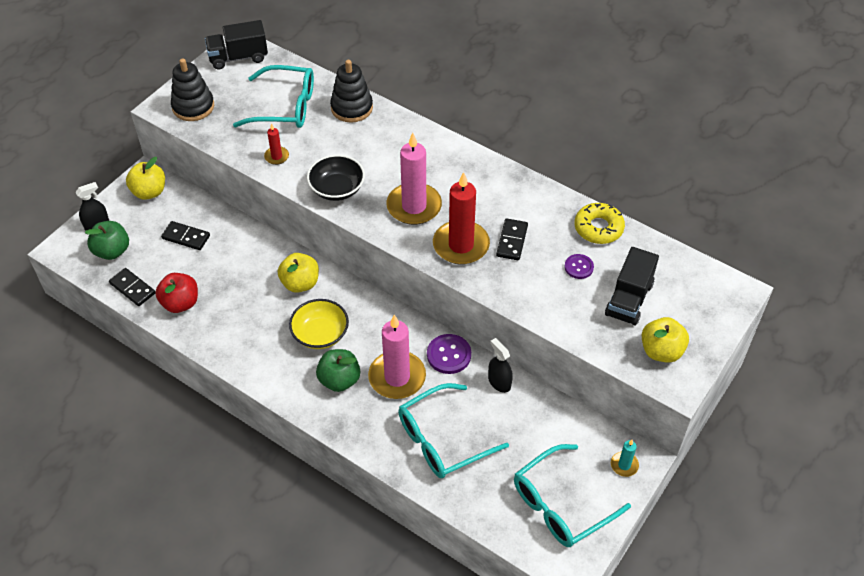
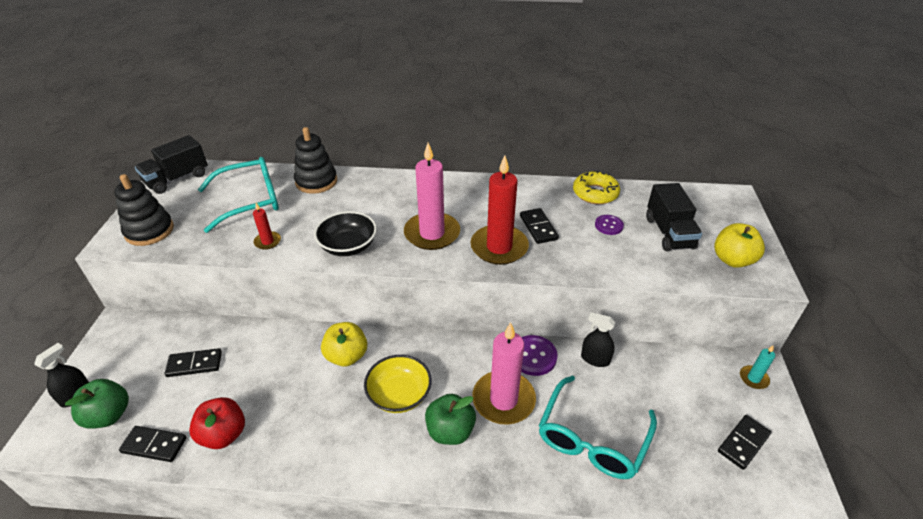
camera: 30 degrees left, 10 degrees down
(149, 192) = (128, 338): yellow apple -> none
(561, 504) = (743, 443): turquoise glasses -> black domino

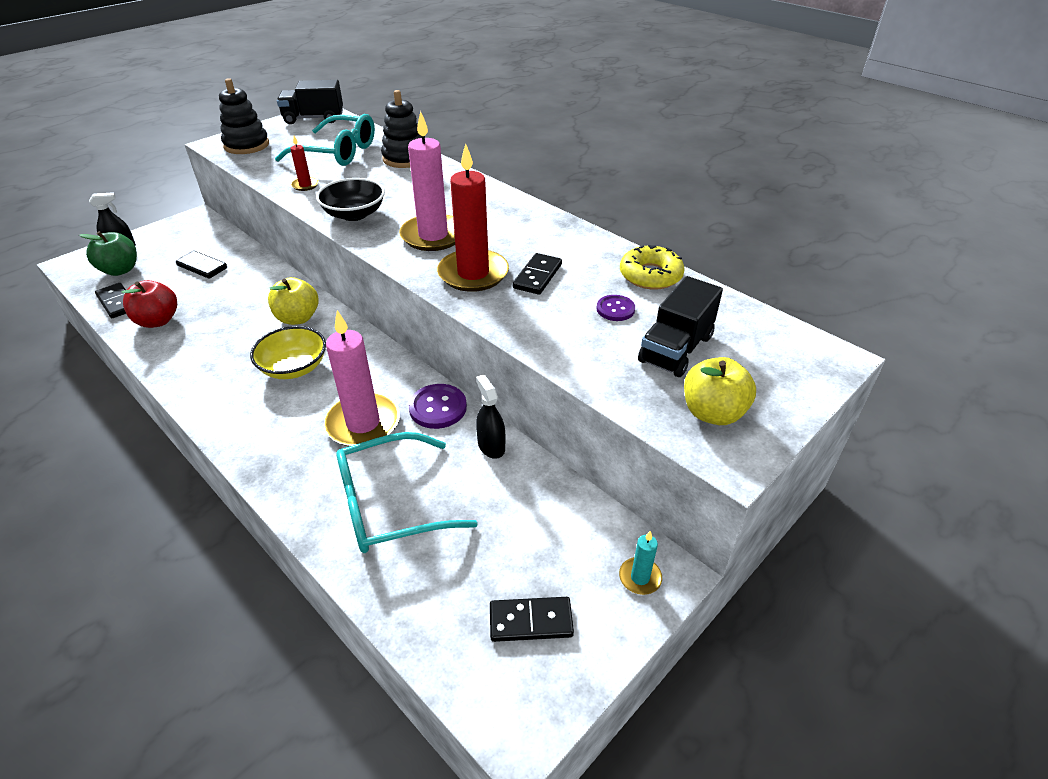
camera: 40 degrees right, 0 degrees up
(450, 431) = (291, 417): green apple -> none

